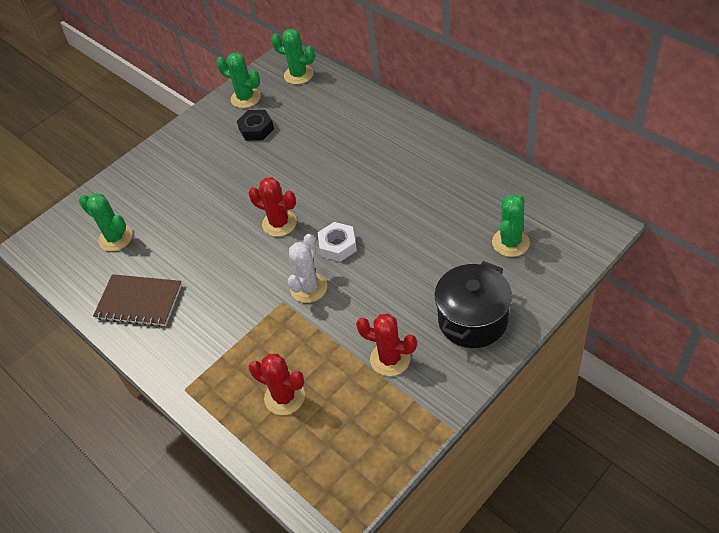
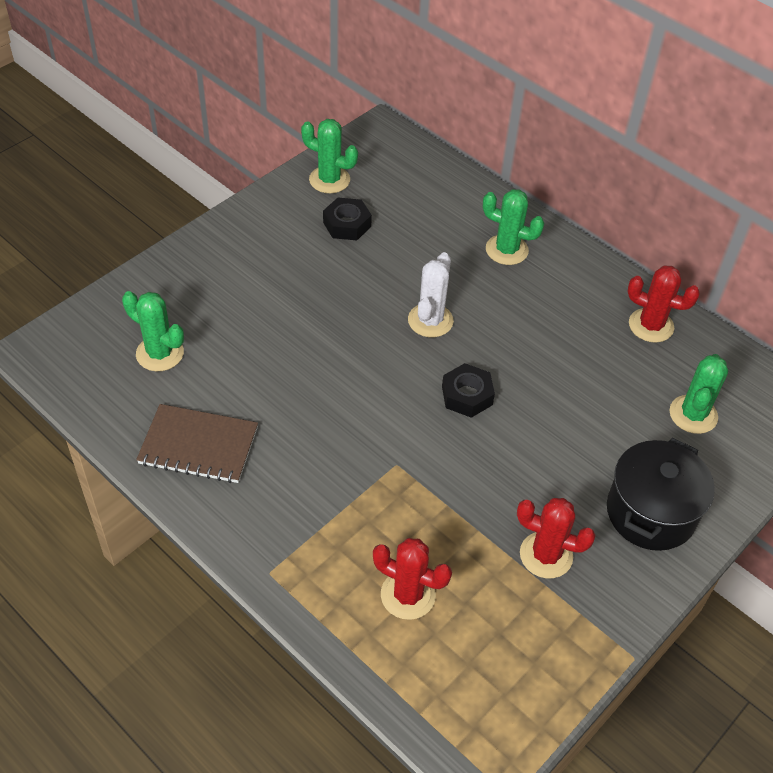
camera: 10 degrees left, 0 degrees up
(279, 223) = (386, 357): red cactus -> red cactus (651, 325)
(298, 75) = (400, 157): green cactus -> green cactus (506, 250)
(308, 288) = (431, 449): white cactus -> white cactus (430, 320)
(338, 246) = (467, 395): white nut -> black nut

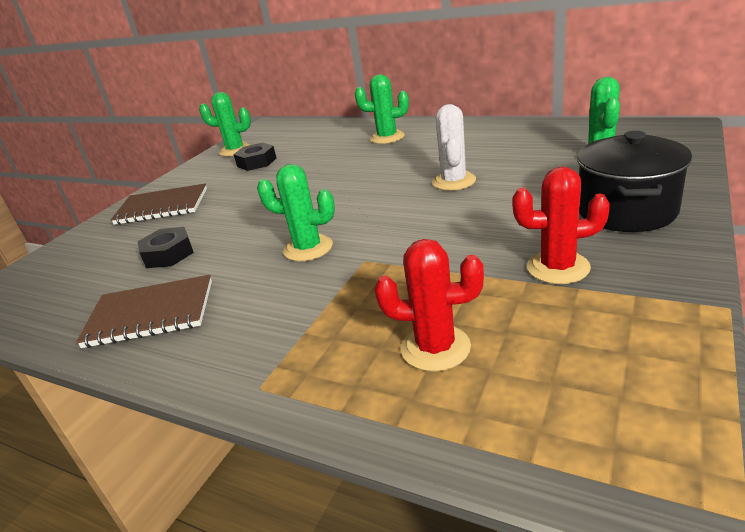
camera: 10 degrees left, 20 degrees down
(160, 353) = (102, 268): green cactus -> green cactus (308, 248)
(228, 267) = (162, 207): none -> brown notebook
(430, 320) = (348, 180): white cactus -> white cactus (454, 181)
(467, 395) = (404, 204): black nut -> black nut (168, 254)
(651, 325) = (523, 133): red cactus -> none

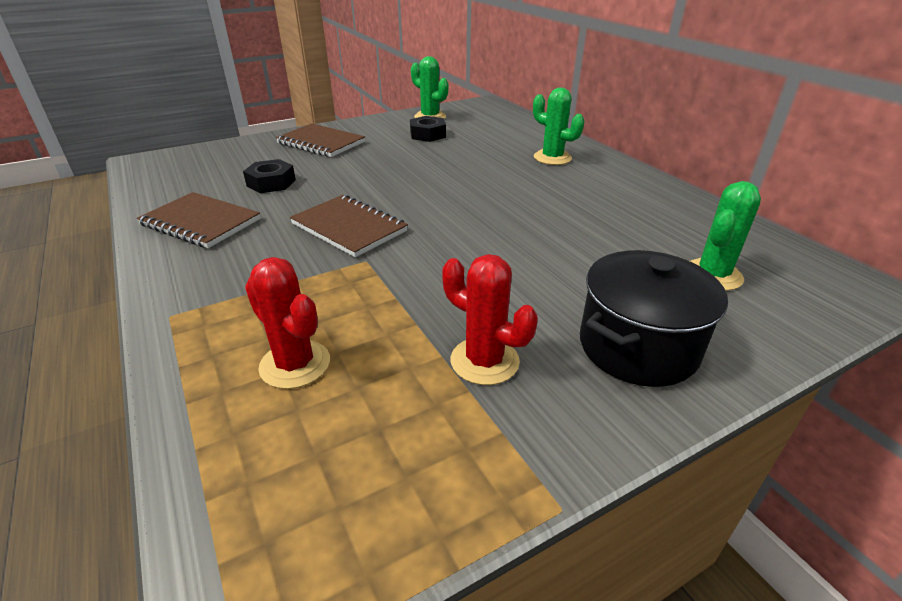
camera: 30 degrees right, 5 degrees up
(308, 248) = (349, 228): green cactus -> brown notebook
(454, 181) = (537, 228): white cactus -> none

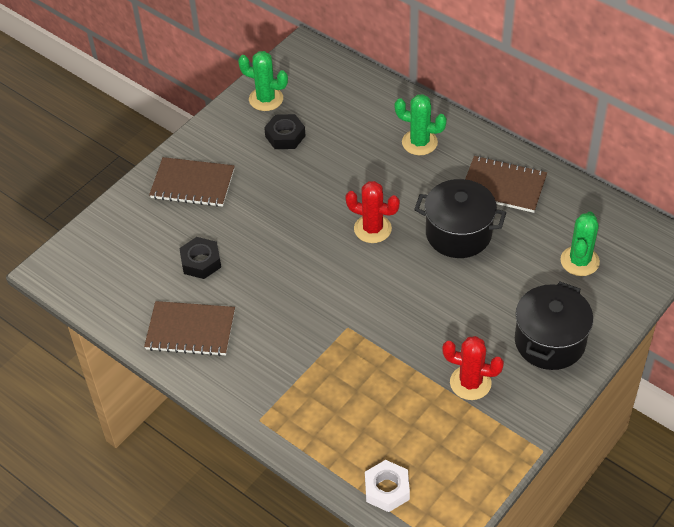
camera: 20 degrees left, 15 degrees up
(237, 469) = (387, 489): none -> white nut
(295, 364) = (367, 424): red cactus -> red cactus (372, 229)
(349, 228) = (310, 297): brown notebook -> brown notebook (503, 186)
(557, 219) = (458, 233): none -> black pot

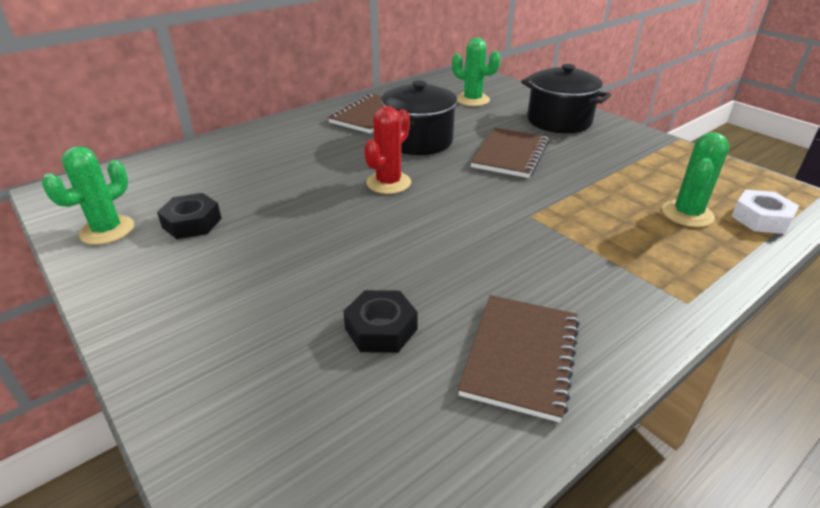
camera: 80 degrees left, 15 degrees down
(192, 184) = (209, 320): brown notebook -> brown notebook (510, 155)
(419, 142) = (283, 144): green cactus -> green cactus (687, 214)
(470, 383) = (608, 158): red cactus -> none

